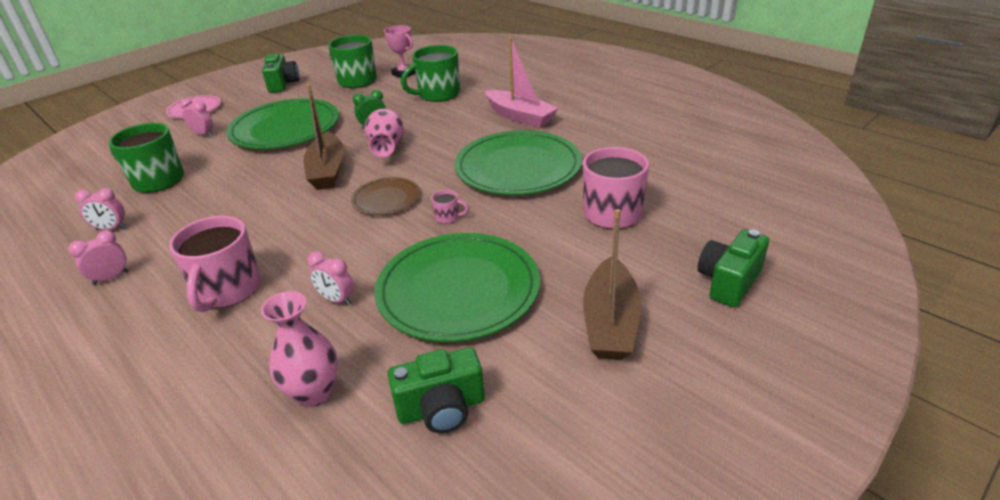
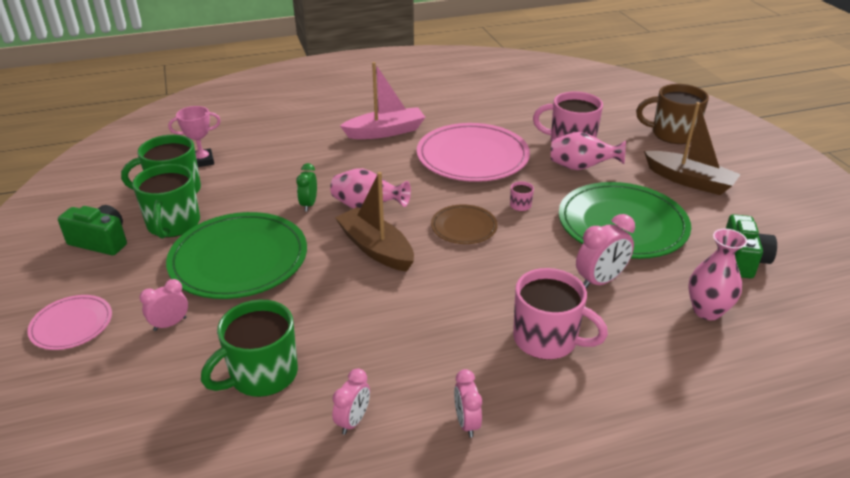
camera: 65 degrees left, 0 degrees up
(327, 171) = (375, 248): brown boat -> brown boat turned 150 degrees counterclockwise
(336, 300) = (600, 281): pink clock -> pink clock, size x1.54
(438, 94) = (284, 155): green mug -> green mug (173, 225)
(518, 167) = (472, 157): green plate -> pink plate
(560, 234) = (581, 168): none -> pink vase
(729, 282) = (672, 134): green camera -> brown mug

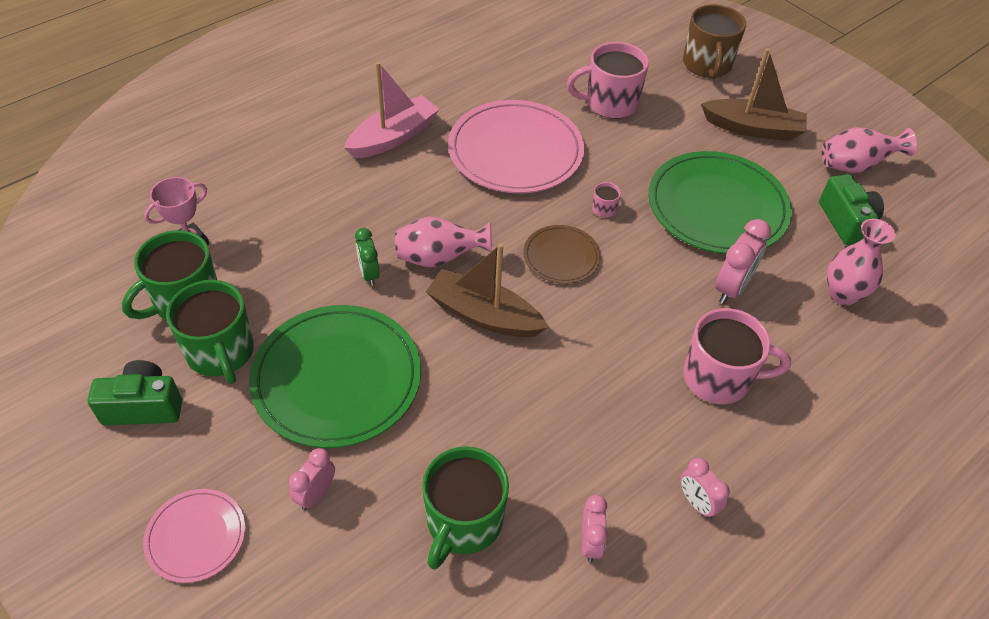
camera: 25 degrees left, 15 degrees up
(581, 168) = (639, 138): pink vase -> pink vase (855, 166)
(672, 134) = (707, 65): brown mug -> brown mug turned 75 degrees counterclockwise

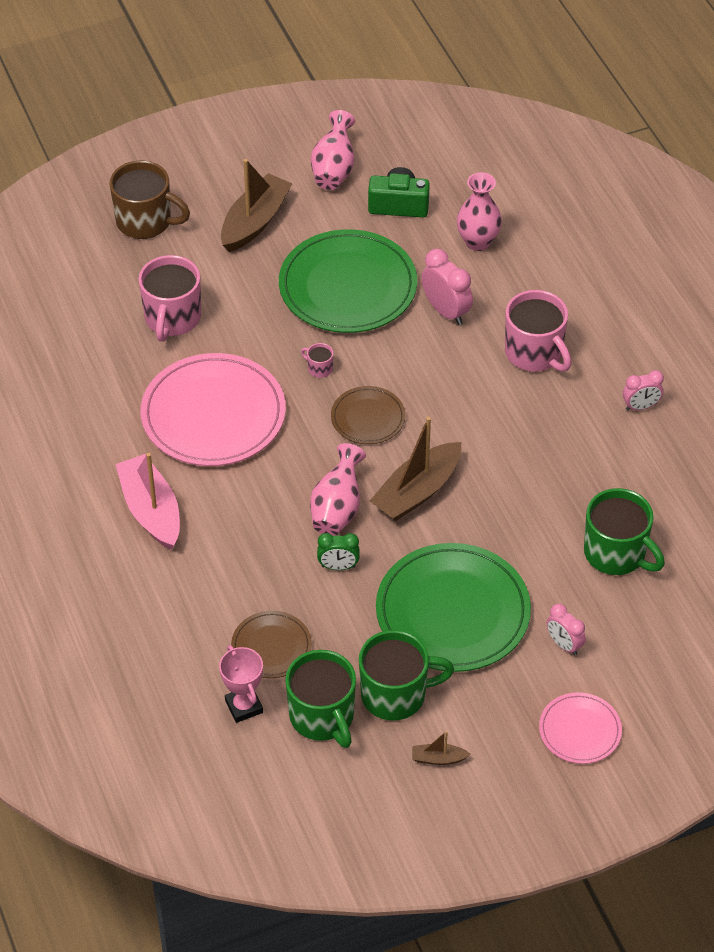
camera: 70 degrees left, 0 degrees up
(144, 406) = (438, 758): green camera -> brown boat
(262, 246) = (271, 647): none -> brown plate
(590, 542) = (654, 480): pink clock -> none
(719, 378) = (535, 353): pink mug -> pink mug turned 120 degrees clockwise

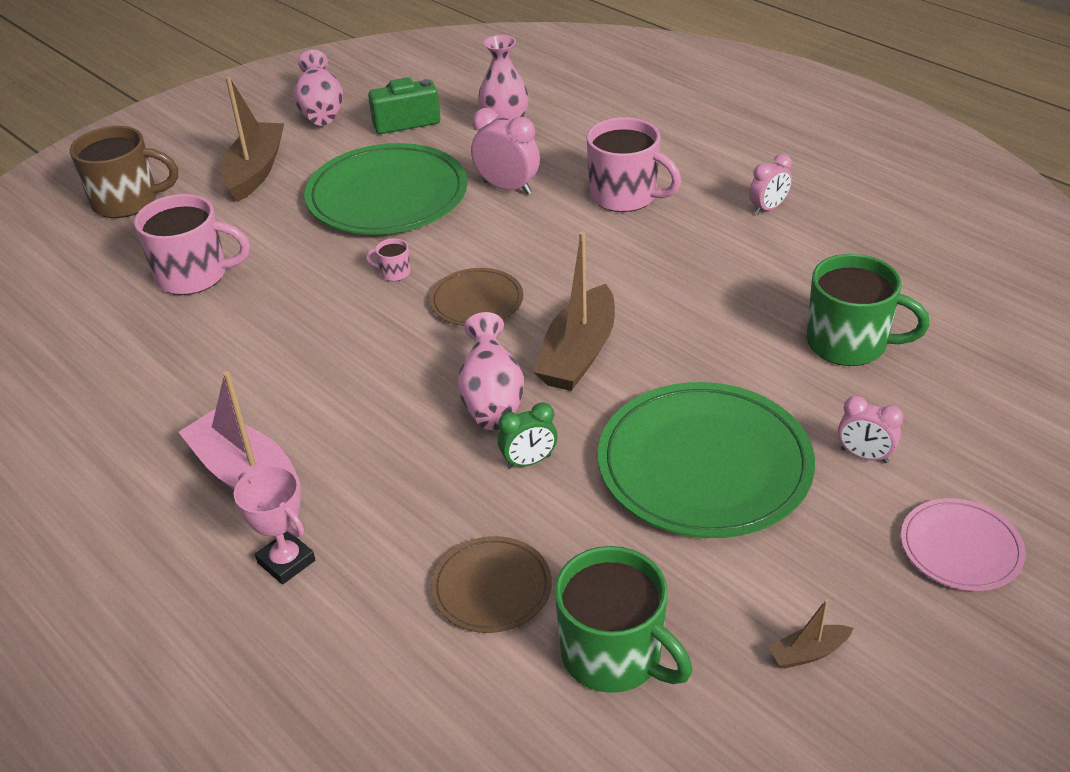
camera: 20 degrees left, 10 degrees down
(172, 318) = (194, 275): pink mug -> pink mug turned 75 degrees counterclockwise
(213, 414) = (286, 351): pink plate -> none
(244, 706) = (493, 682): pink trophy -> pink trophy (286, 562)
(395, 694) = (696, 589): green mug -> none

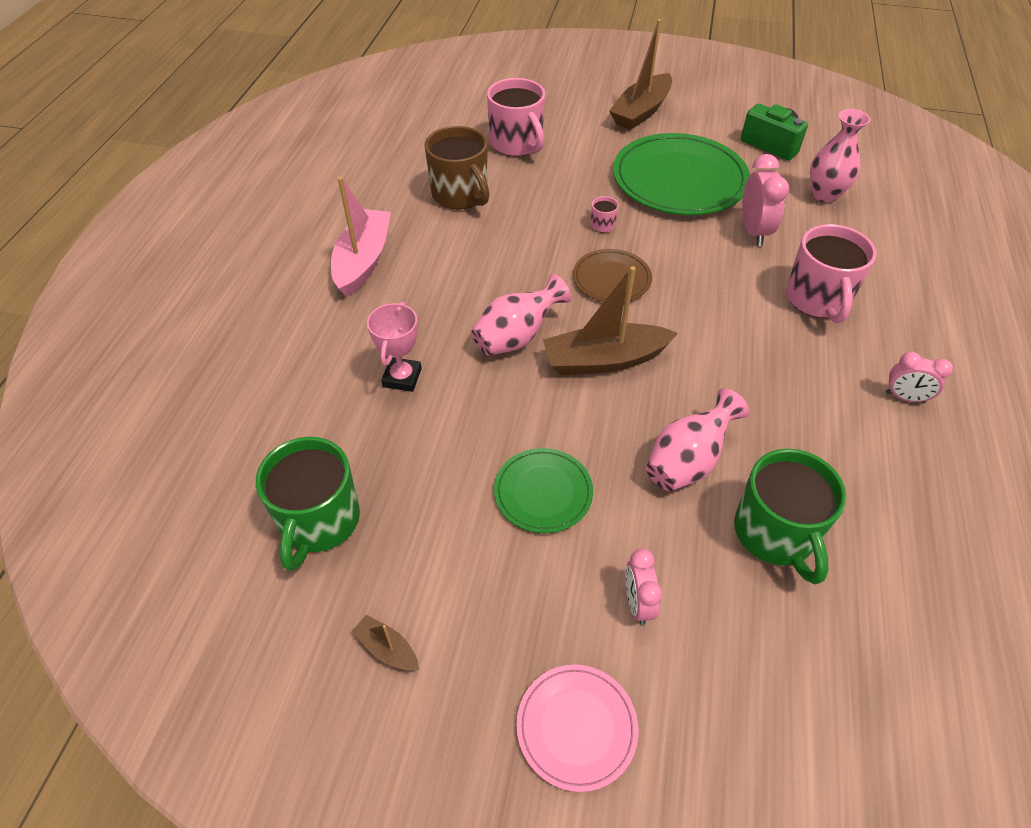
camera: 55 degrees right, 10 degrees up
(127, 201) = (558, 82): brown mug -> brown mug (460, 195)
(255, 171) = (641, 112): brown boat -> brown boat turned 150 degrees clockwise
(286, 562) = (306, 315): pink trophy -> pink trophy (402, 378)
(321, 112) = (734, 104): pink vase -> pink vase (687, 461)
(492, 587) = (342, 424): brown plate -> none
(529, 462) = (471, 386): green clock -> none
(704, 465) = (543, 492): green plate -> green plate, size x0.51

